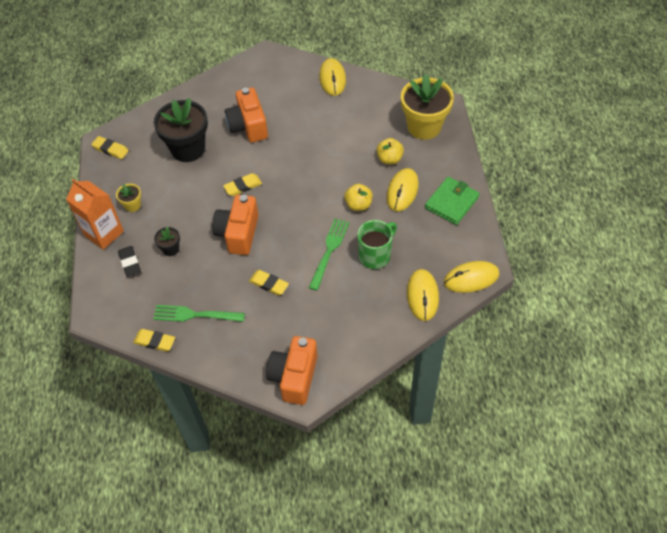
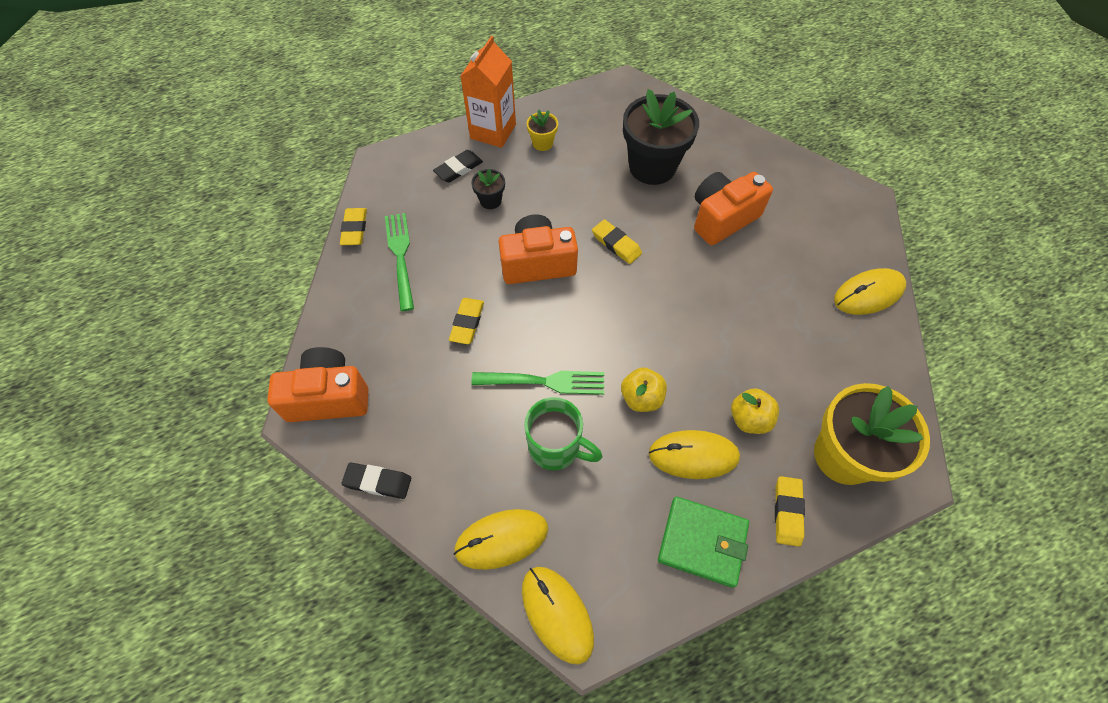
camera: 70 degrees right, 5 degrees up
(110, 149) = (617, 95): yellow eraser -> yellow eraser (787, 512)
(366, 355) = (378, 482): none -> black eraser

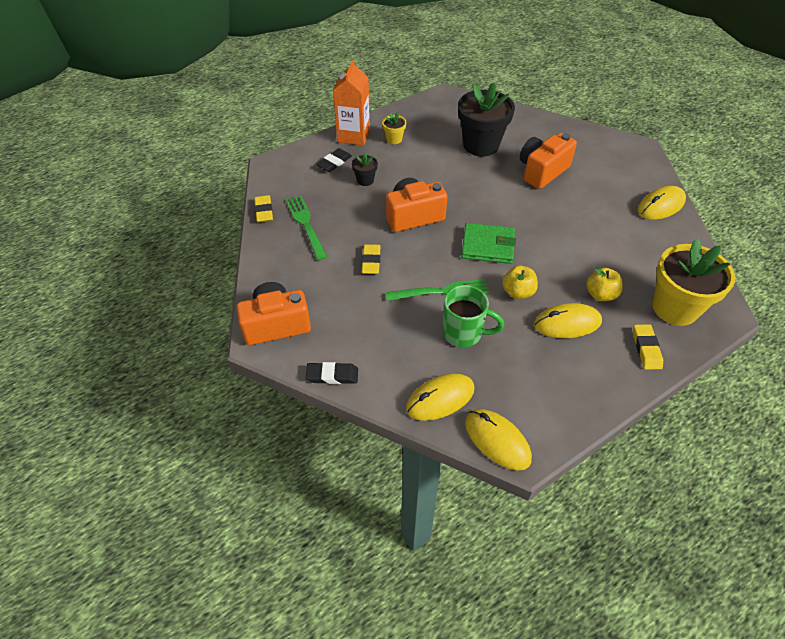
camera: 10 degrees left, 10 degrees down
(616, 244) = (469, 197): yellow eraser -> none
(702, 542) = (590, 377): green wallet -> green wallet (487, 246)

